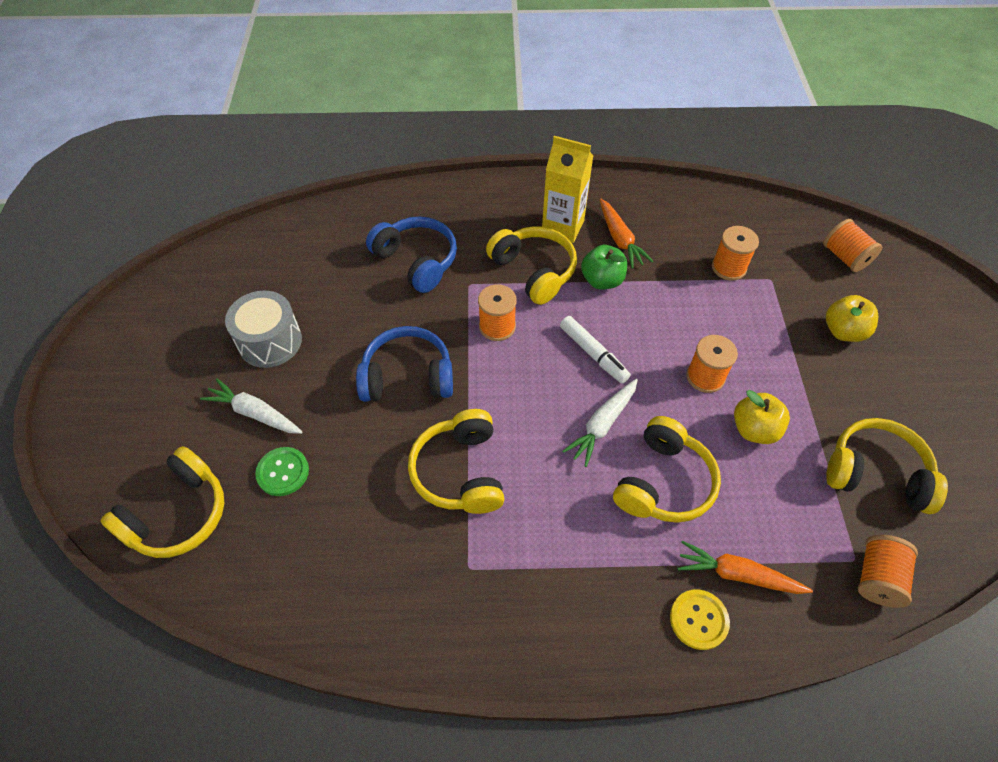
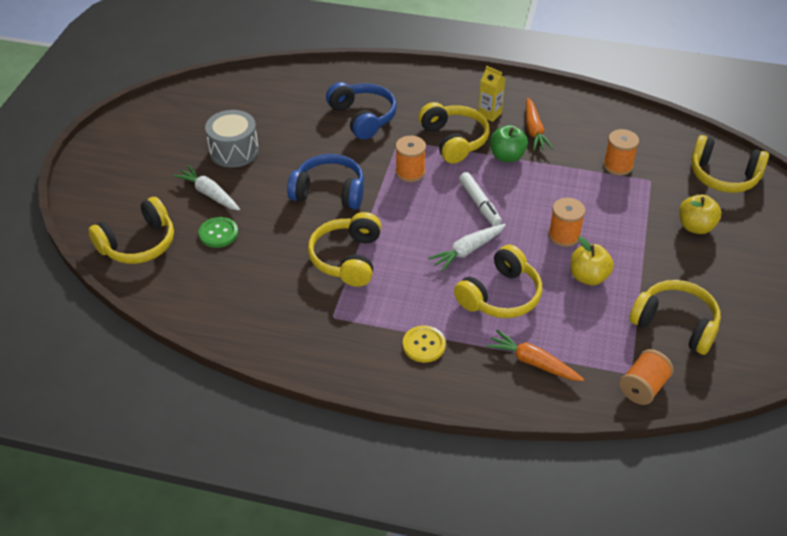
camera: 15 degrees right, 10 degrees down
(563, 227) = (489, 114): yellow carton -> yellow carton, size x0.62
(698, 620) = (491, 382): yellow button -> yellow button (424, 345)
(845, 257) = (723, 176): orange spool -> yellow headphones

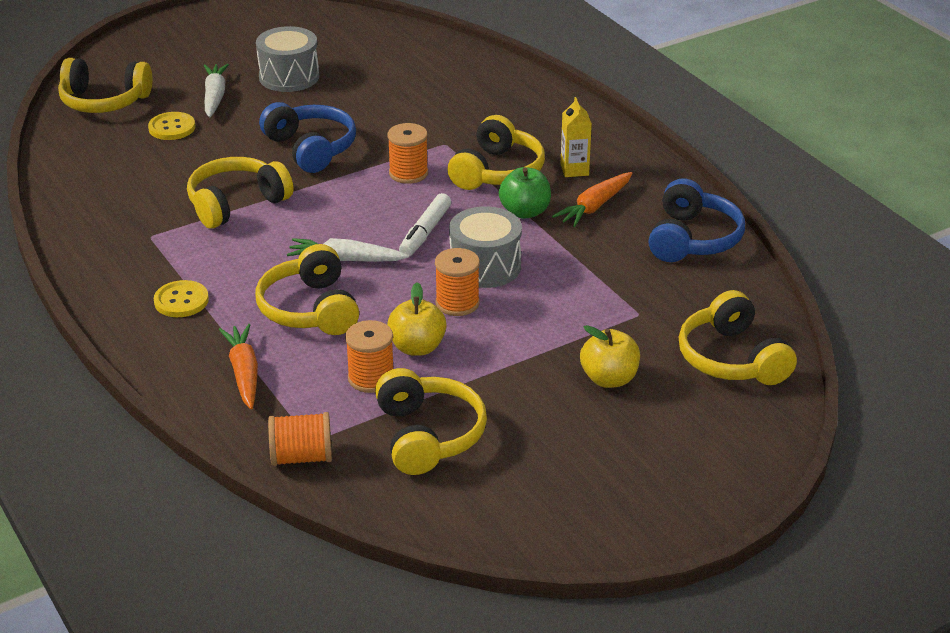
camera: 45 degrees right, 10 degrees down
(218, 233) = (172, 128): green button -> yellow button
(363, 117) = (445, 109): blue headphones -> blue headphones (692, 239)
(500, 295) = (310, 309): yellow headphones -> yellow headphones turned 75 degrees clockwise
(541, 203) = (485, 266): none -> grey drum
(617, 166) = (626, 283): orange spool -> orange spool (371, 378)

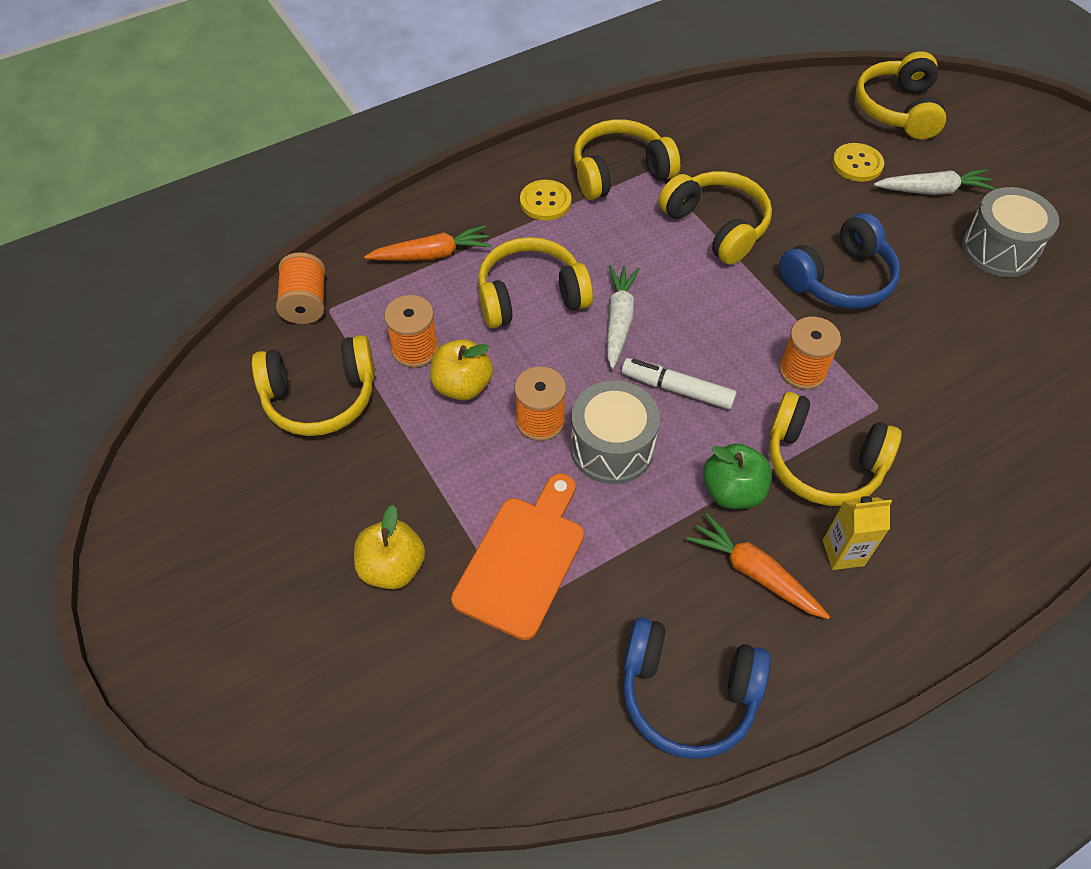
camera: 90 degrees right, 20 degrees up
(594, 311) = (522, 559): none -> orange cutting board
(732, 359) = (419, 714): yellow headphones -> yellow headphones (620, 172)

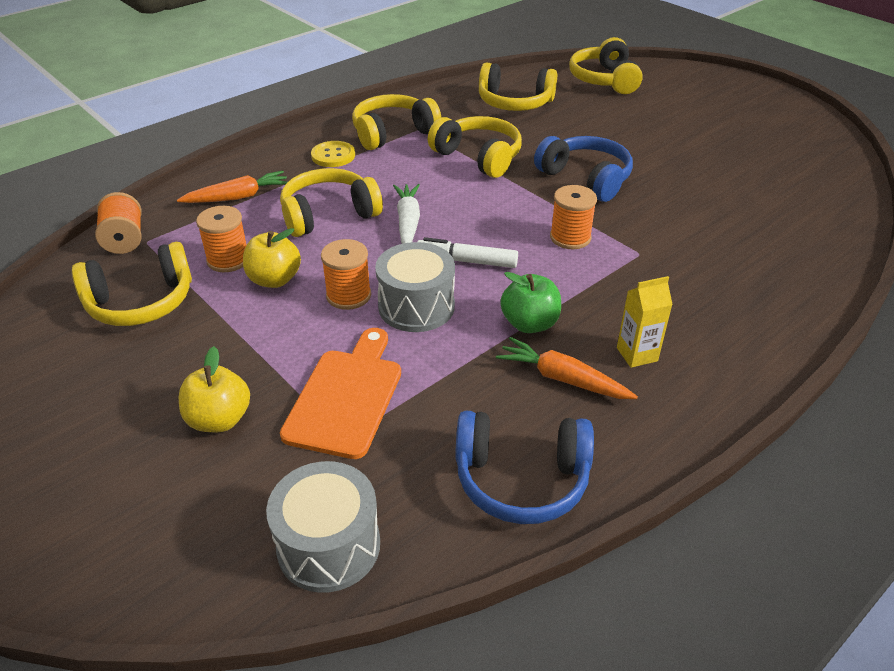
camera: 10 degrees left, 15 degrees down
(822, 462) = (602, 295): yellow headphones -> yellow headphones (514, 103)
(839, 279) = (585, 178): blue headphones -> blue headphones turned 90 degrees counterclockwise
(857, 164) = (581, 112): yellow button -> none
(932, 190) = (643, 121): white carrot -> none
(999, 249) = (705, 150): grey drum -> grey drum (328, 545)

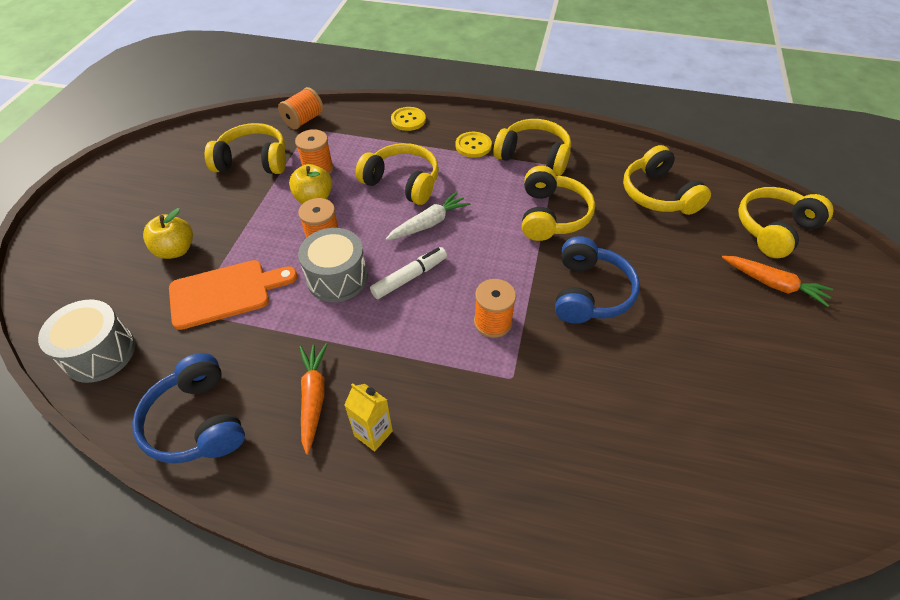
camera: 55 degrees right, 10 degrees up
(141, 302) = (253, 161): yellow headphones -> yellow headphones turned 150 degrees clockwise
(237, 174) = (408, 120): none -> yellow button
(238, 197) = (384, 135): orange carrot -> orange carrot (773, 284)
(467, 261) = (409, 277): white marker -> white marker turned 75 degrees clockwise
(529, 324) = (363, 349): green apple -> none

